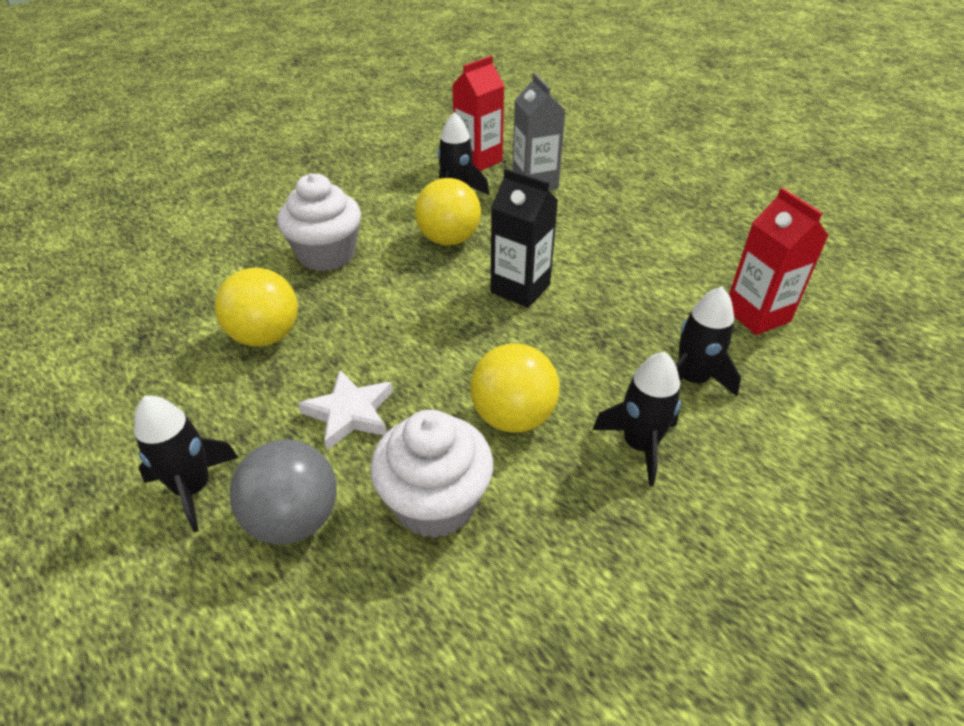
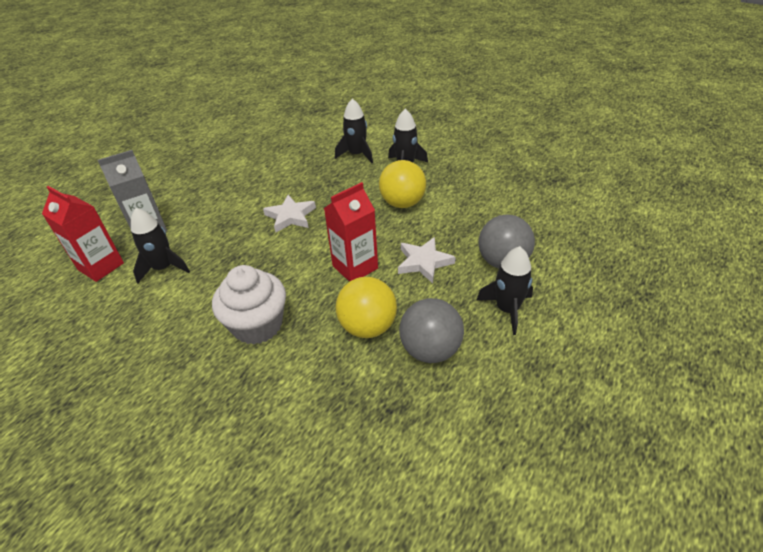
camera: 100 degrees left, 0 degrees up
(190, 385) = (430, 350): none -> grey ball
(435, 503) = (467, 218): white cupcake -> none
(449, 239) = (233, 259): yellow ball -> none
(520, 289) = (290, 216): black carton -> white star
(757, 315) = (302, 138): red carton -> red carton (355, 267)

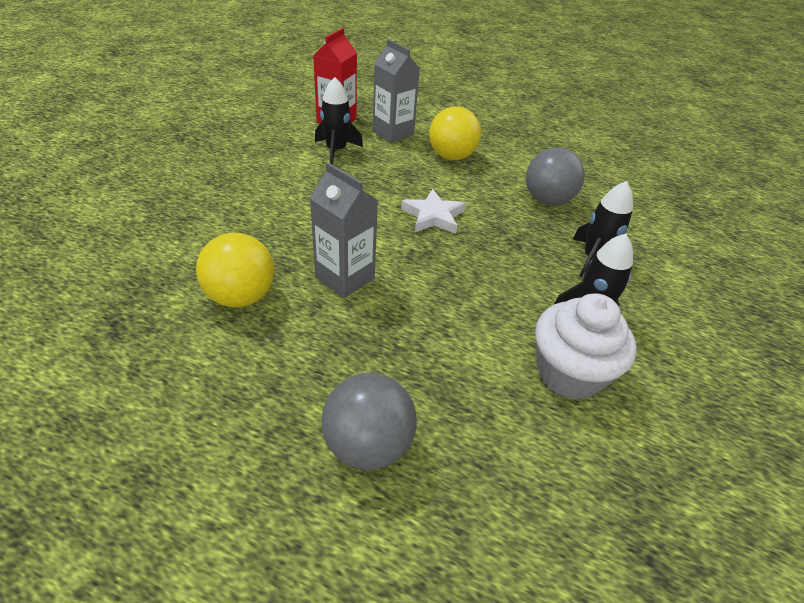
camera: 75 degrees right, 0 degrees up
(257, 325) = (253, 216): white cupcake -> white cupcake (569, 373)
(355, 267) = (345, 278): red carton -> grey carton
(402, 203) = (490, 315): yellow ball -> yellow ball (451, 157)
(424, 262) = (359, 344): white star -> none
(430, 350) = (194, 356): grey ball -> grey ball (547, 200)
(507, 309) = (258, 446): black rocket -> none

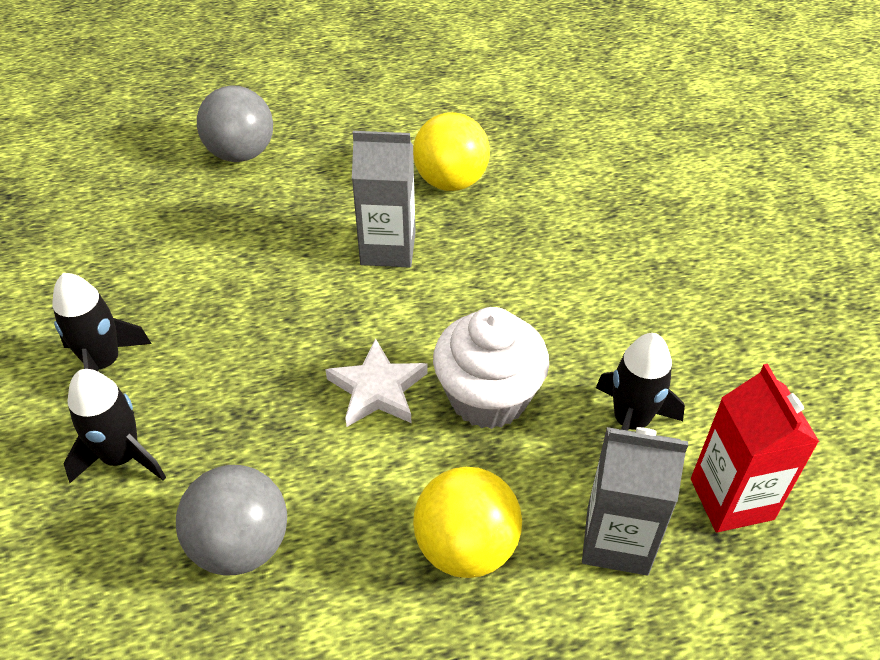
camera: 145 degrees right, 5 degrees up
(569, 373) = (106, 285): white cupcake -> white cupcake (488, 397)

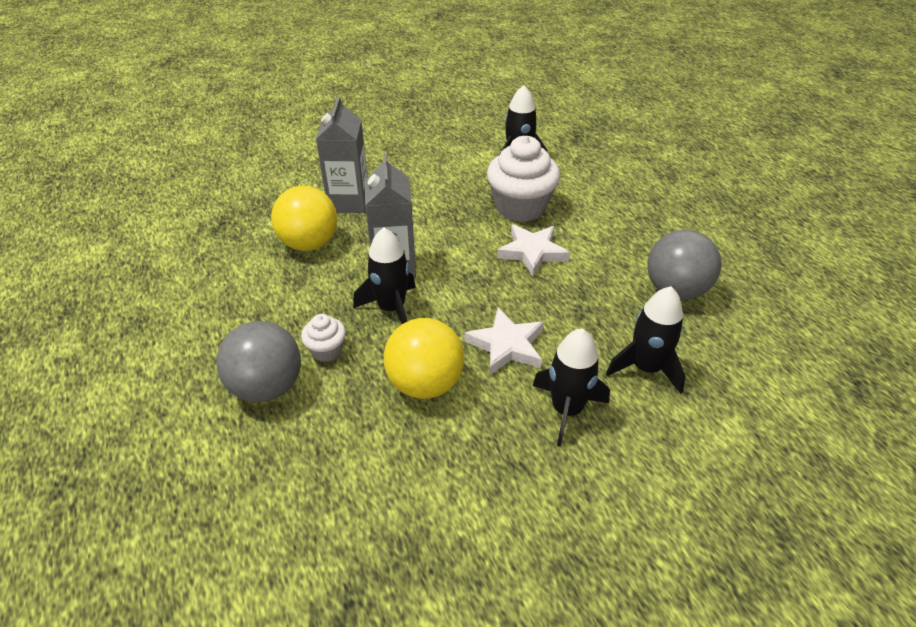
camera: 100 degrees left, 5 degrees down
(217, 330) = (506, 345): none -> white star
(271, 191) = (327, 350): none -> white cupcake
(315, 241) = (391, 308): none -> black rocket
(466, 547) = (625, 206): yellow ball -> yellow ball (425, 383)
(617, 540) = (594, 161): grey carton -> grey carton (349, 202)
(731, 499) = (553, 131): red carton -> none

